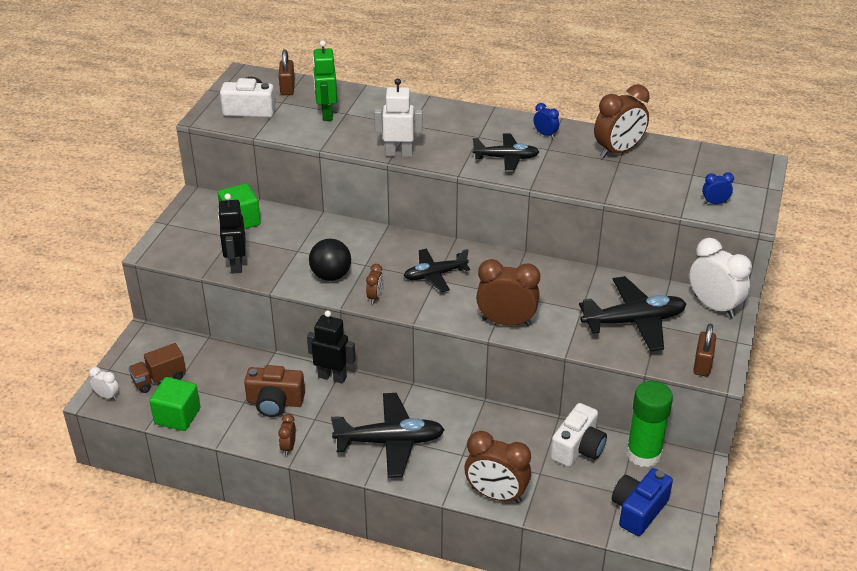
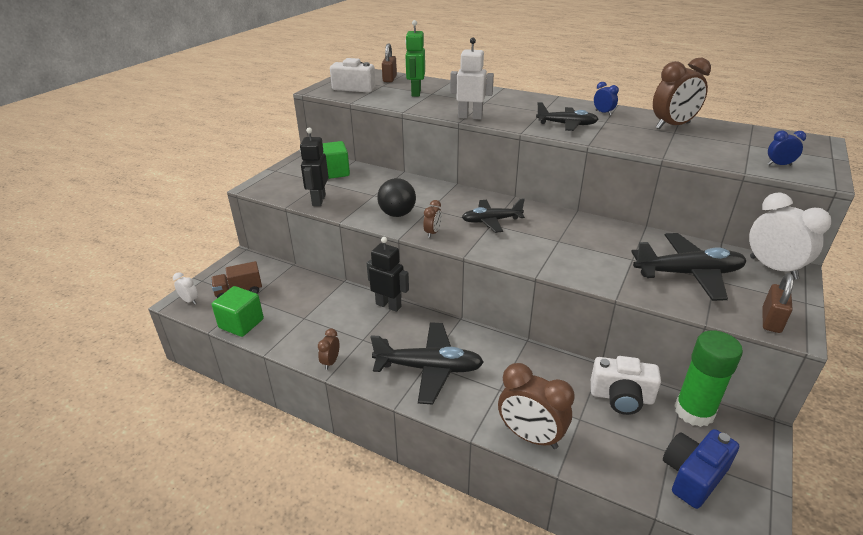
camera: 10 degrees right, 5 degrees down
(275, 402) = (331, 321): brown camera -> none
(506, 322) = (555, 263): brown clock -> none
(578, 448) = (621, 397): white camera -> white camera turned 60 degrees clockwise

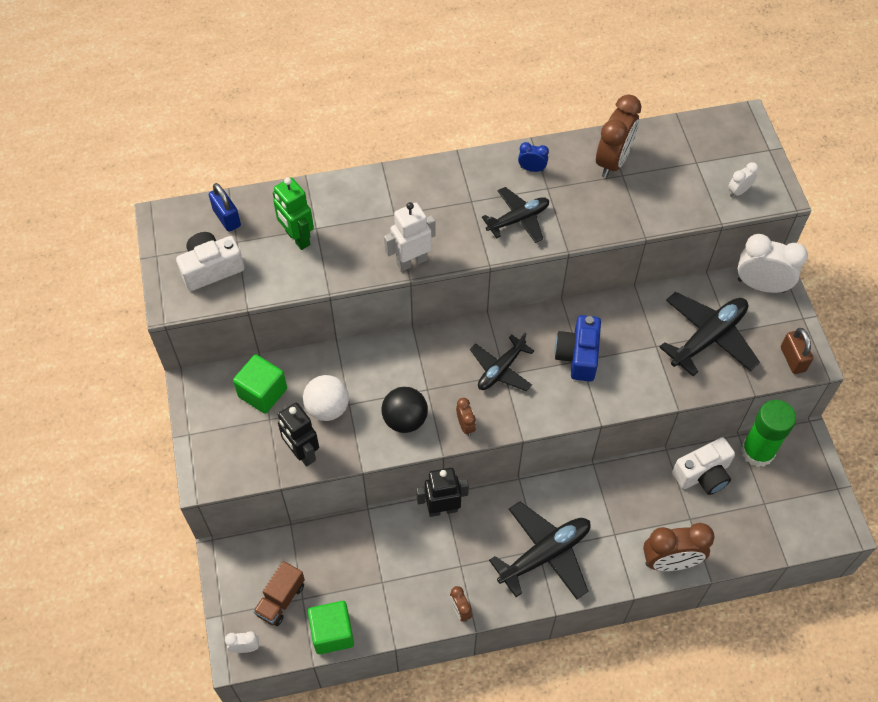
camera: 40 degrees left, 25 degrees up
(359, 191) = (327, 408): none -> white ball
(389, 79) = (227, 218): brown padlock -> blue padlock
(693, 476) = (789, 514): blue camera -> blue camera (578, 356)
(779, 165) = (738, 191): blue clock -> white clock

